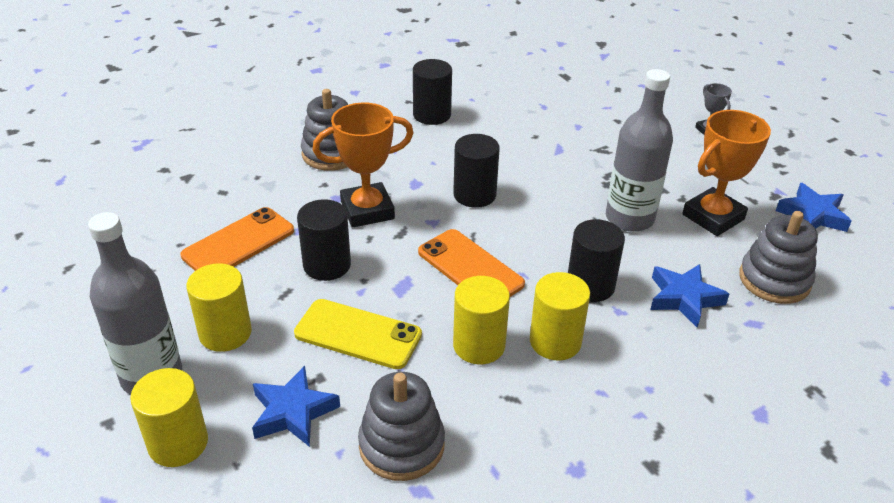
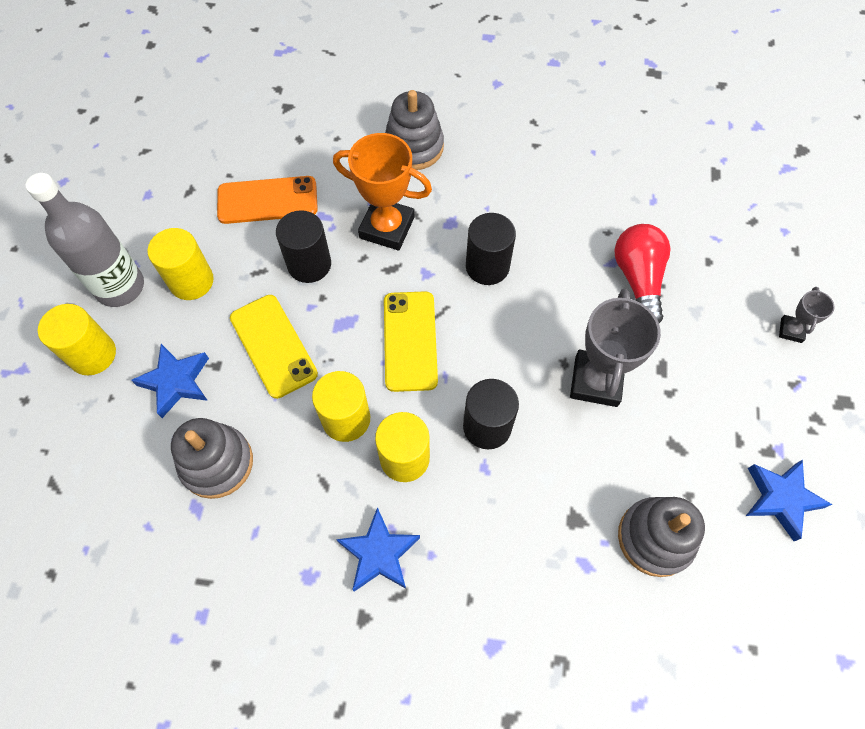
camera: 40 degrees right, 25 degrees up
(432, 115) = (538, 150): black cylinder -> none
(470, 268) = (410, 341): orange phone -> yellow phone
(586, 151) = (638, 279): none -> red light bulb
(629, 218) = (596, 381): grey bottle -> grey trophy
(684, 298) = (552, 496): blue star -> blue star (379, 554)
(713, 217) = (676, 433): orange trophy -> none

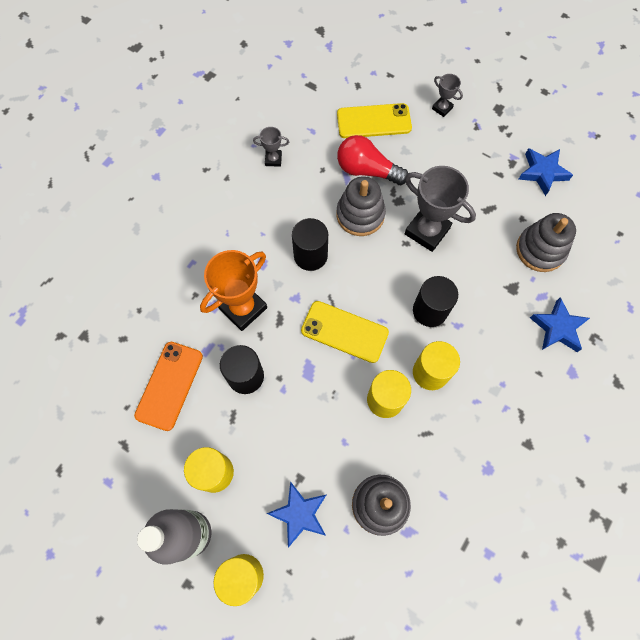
camera: 65 degrees left, 5 degrees up
(273, 346) = (303, 429): yellow phone -> yellow phone (374, 121)
(379, 554) = (490, 416): blue star -> blue star (558, 328)
(414, 147) = (180, 258): grey stacking toy -> grey stacking toy (360, 215)
(588, 178) = (273, 159): none -> grey trophy

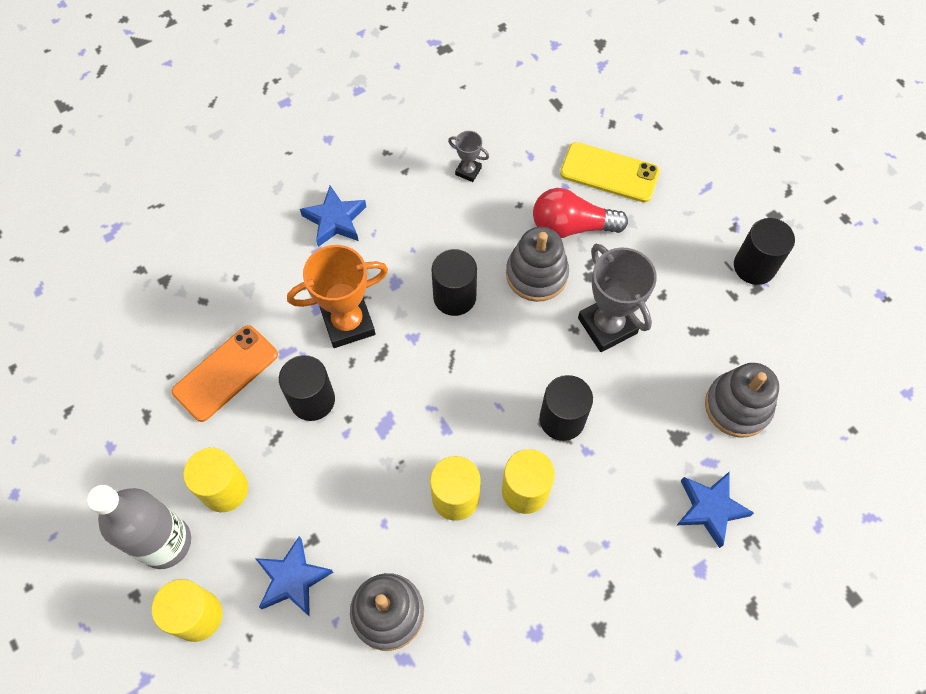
camera: 25 degrees right, 5 degrees down
(344, 332) = (449, 399): yellow phone -> none
(367, 170) = (571, 226): red light bulb -> red light bulb turned 45 degrees counterclockwise
(442, 108) = (702, 189): grey trophy -> none
(503, 148) = (754, 266): none -> black cylinder
(542, 173) = (789, 315): blue star -> blue star (335, 220)

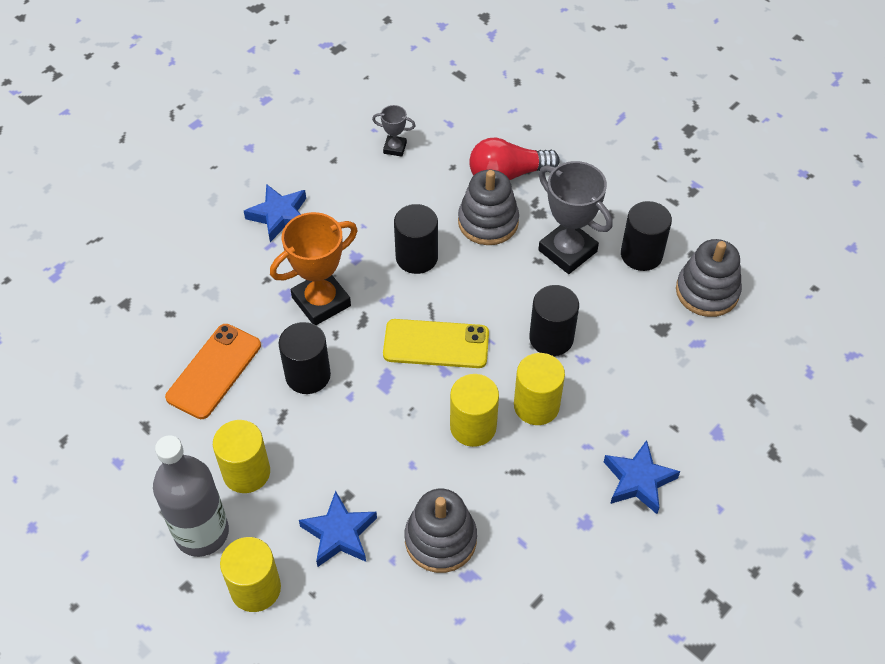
camera: 15 degrees left, 10 degrees down
(609, 173) = (528, 123): yellow phone -> yellow phone (436, 344)
(710, 509) = (710, 381): blue star -> blue star (638, 480)
(754, 266) = (685, 174): black cylinder -> black cylinder (641, 254)

